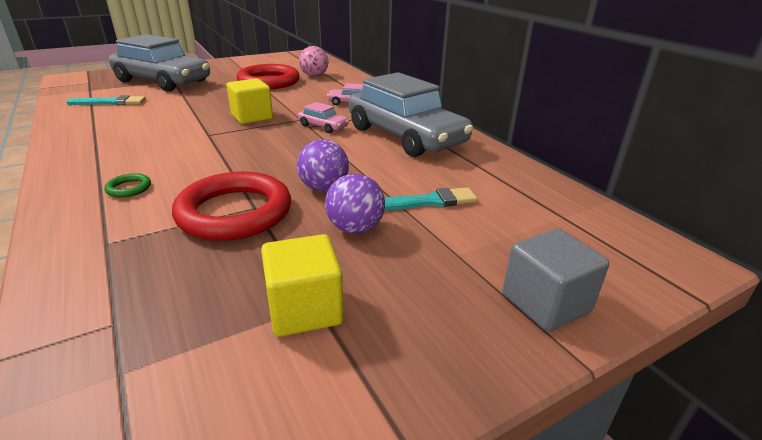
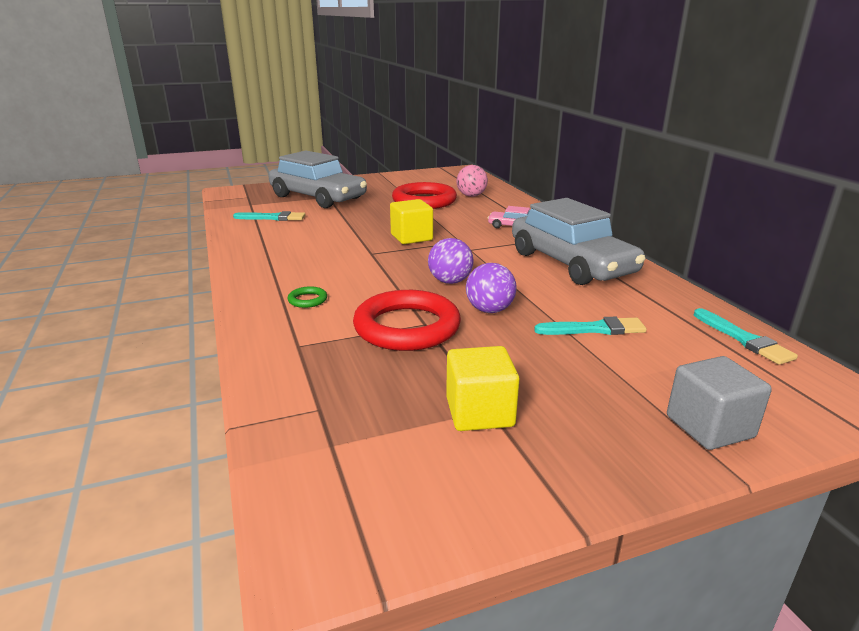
camera: 10 degrees right, 5 degrees down
(323, 126) = (484, 250): pink car -> none
(355, 228) = (522, 348): purple ball -> purple ball (450, 281)
(567, 203) = (743, 339): none -> turquoise brush

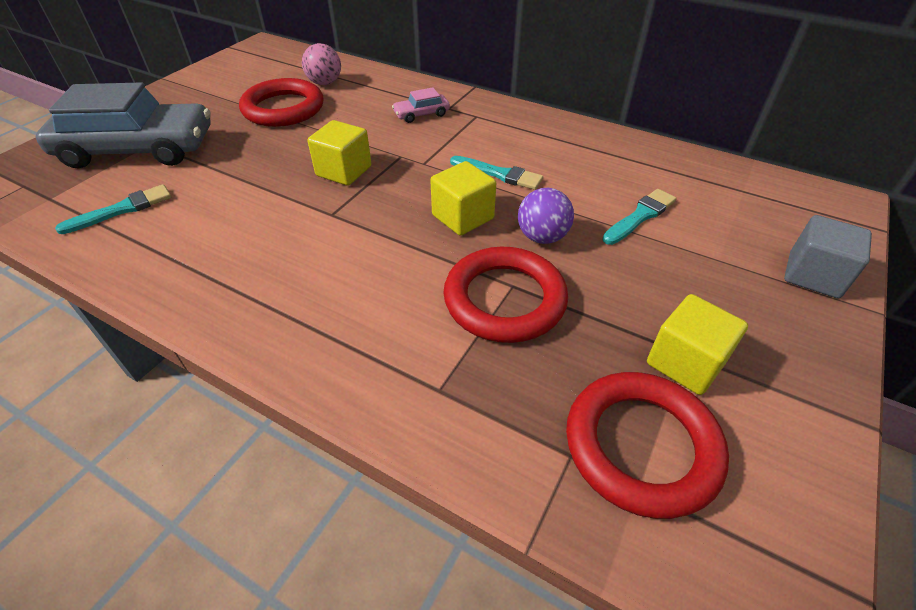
camera: 40 degrees left, 20 degrees up
(307, 300) = (358, 320): green ring -> none
(369, 430) = (641, 446): none -> red ring
(450, 281) = (463, 217): purple ball -> yellow cube
(571, 263) = (530, 144): grey car -> none
(743, 339) = (731, 175): turquoise brush -> turquoise brush (499, 174)

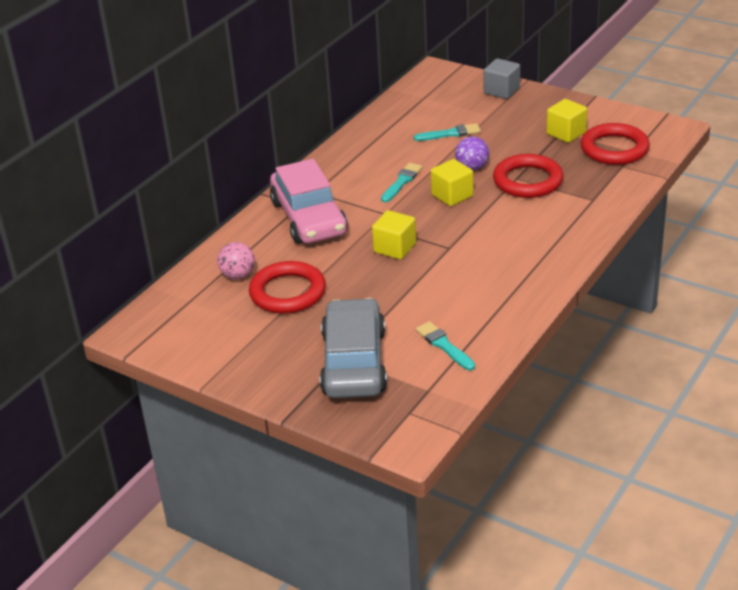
camera: 85 degrees left, 10 degrees down
(421, 114) = (309, 218): pink car -> pink car, size x2.47
(640, 216) = (450, 134): turquoise brush -> turquoise brush turned 120 degrees clockwise

